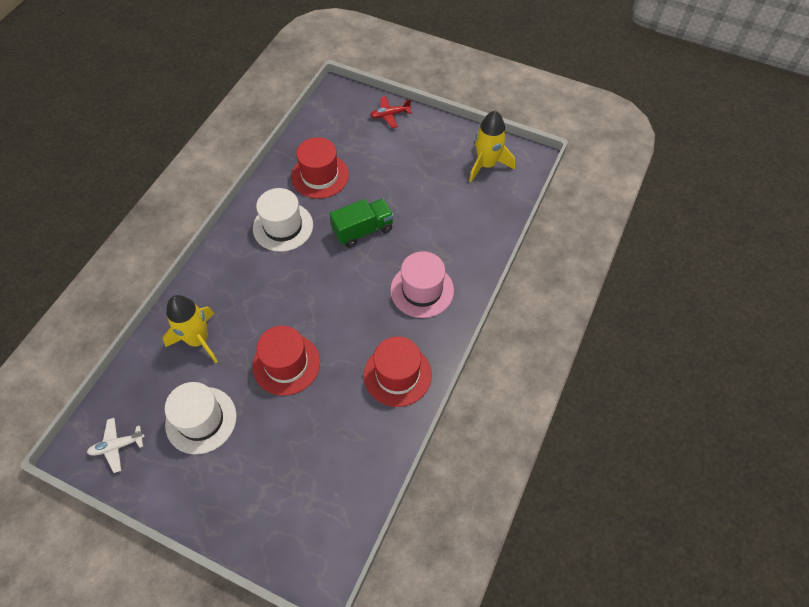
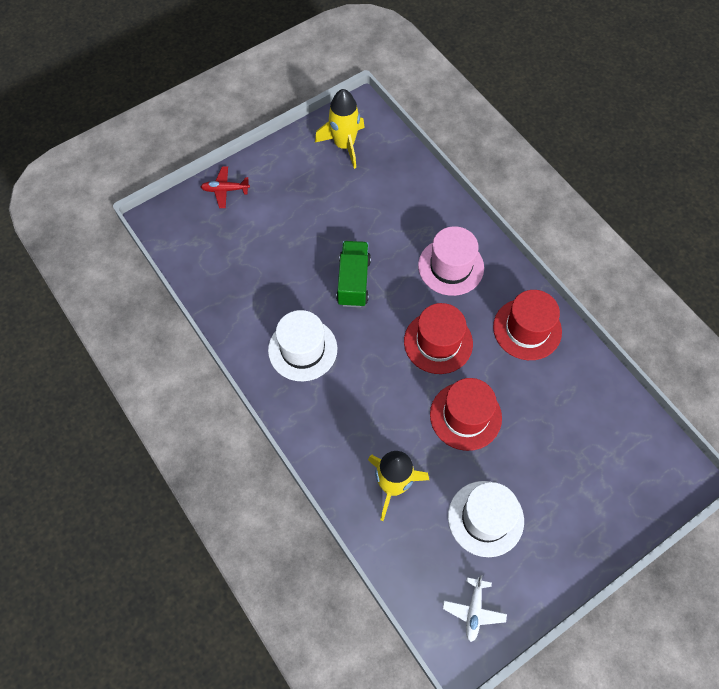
camera: 60 degrees left, 5 degrees up
(320, 176) = (260, 287): red hat -> red hat (438, 342)
(390, 115) = (225, 190): red plane -> red plane turned 75 degrees clockwise

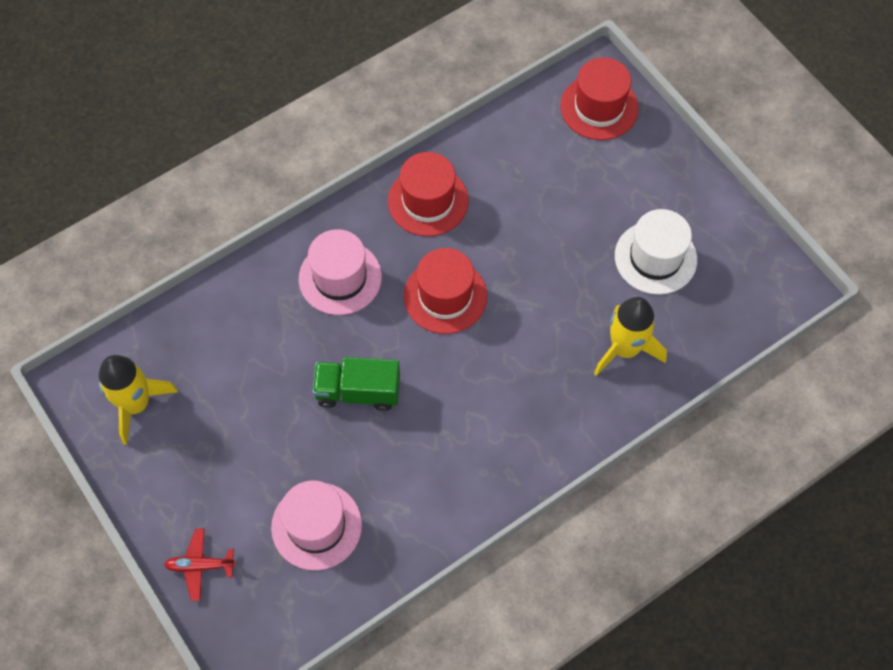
camera: 90 degrees left, 0 degrees up
(225, 190) = (200, 566): red plane -> red plane turned 90 degrees clockwise
(249, 258) = (316, 526): none -> pink hat
(302, 349) = (455, 451): white hat -> none
(465, 416) = (538, 271): red hat -> red hat (599, 107)
(474, 610) = (752, 274): white plane -> none

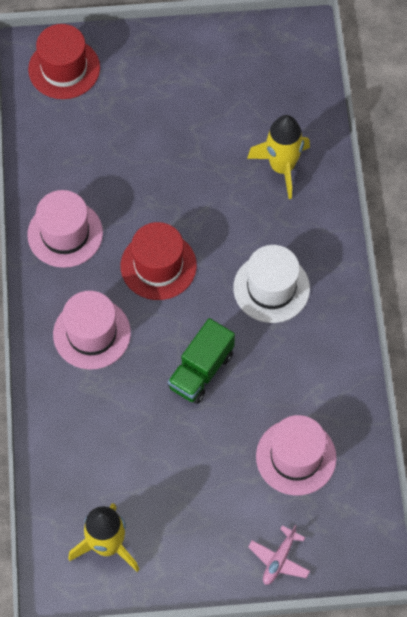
camera: 60 degrees left, 0 degrees up
(200, 566) = (279, 559): red plane -> pink plane
(428, 201) = (65, 234): red hat -> pink hat
(655, 257) = (220, 105): white hat -> white hat (271, 288)

